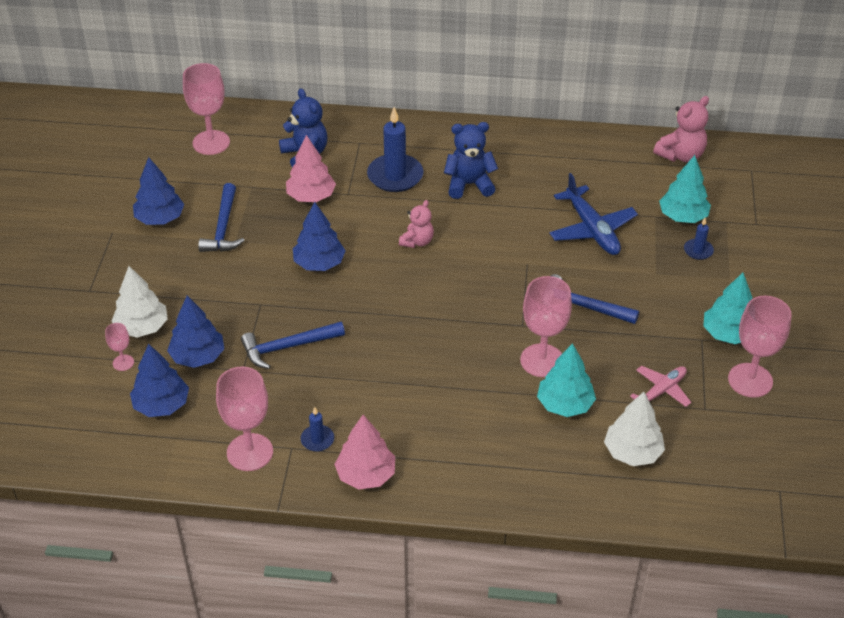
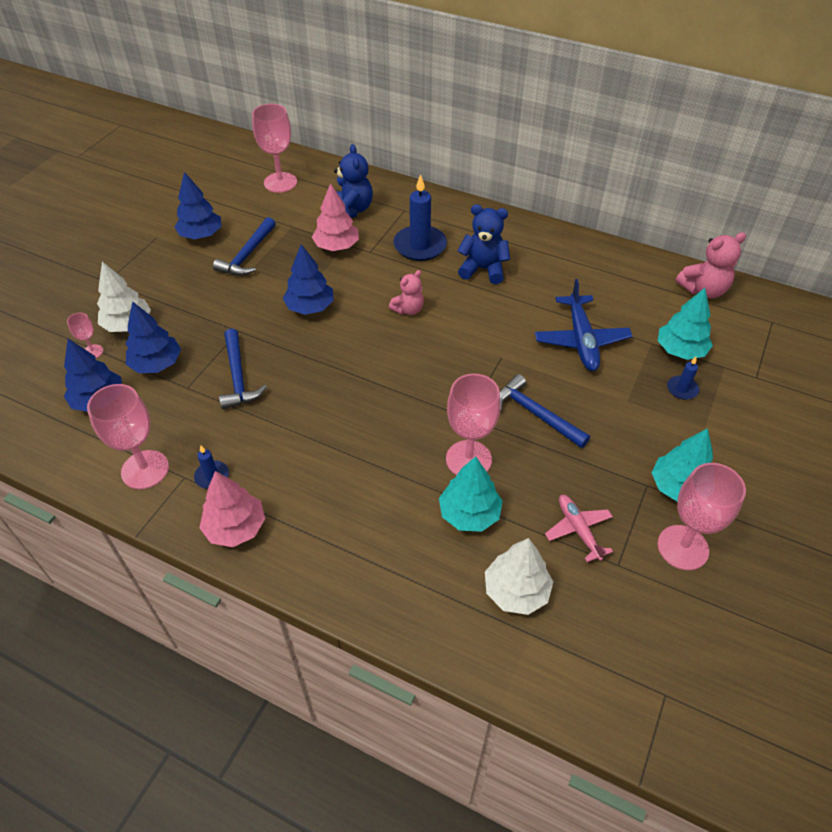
camera: 20 degrees right, 5 degrees up
(287, 347) = (238, 377): blue hammer -> blue hammer turned 105 degrees counterclockwise
(661, 391) = (578, 530): pink plane -> pink plane turned 90 degrees counterclockwise

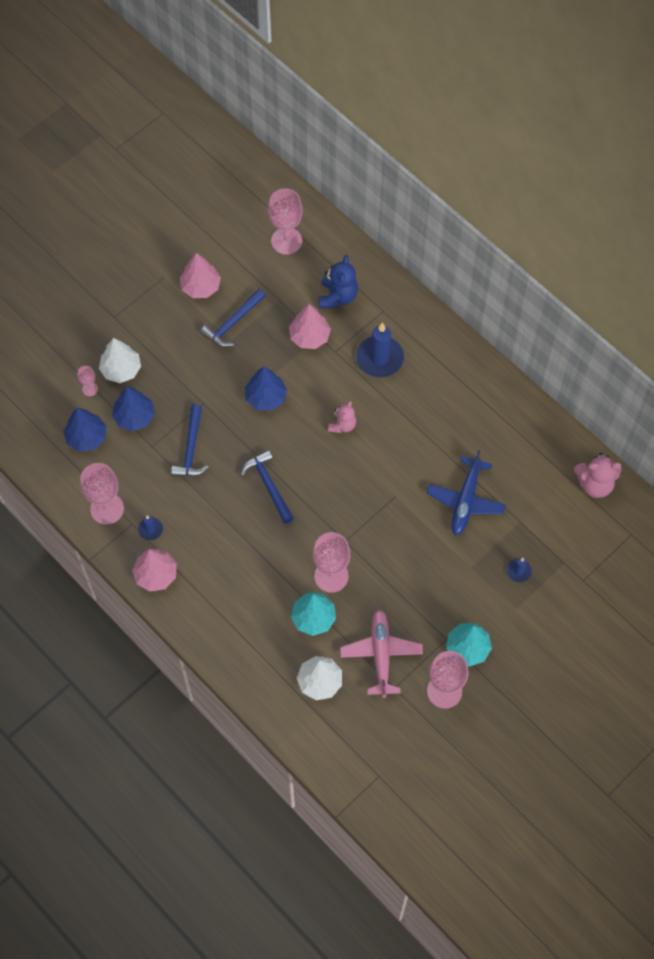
camera: 20 degrees right, 15 degrees up
(201, 235) = (200, 286): blue tree -> pink tree
(408, 309) = (342, 425): pink teddy bear -> pink teddy bear turned 45 degrees counterclockwise
(483, 269) = (421, 402): blue teddy bear -> none
(535, 414) = (397, 555): blue hammer -> blue hammer (268, 485)
(578, 530) = (381, 655): pink plane -> pink plane, size x1.61
(680, 350) = (538, 536): turquoise tree -> none

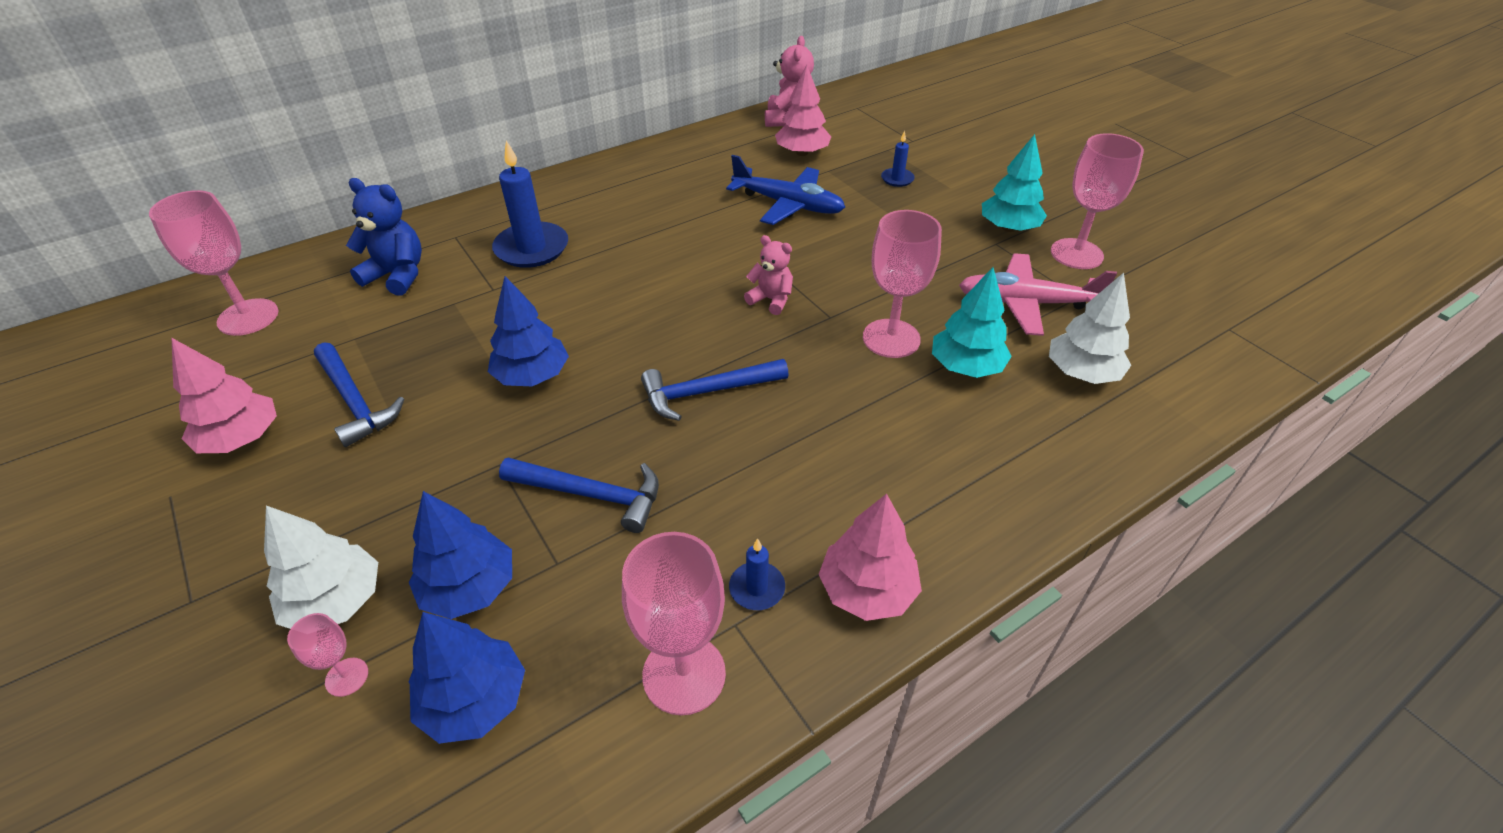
camera: 80 degrees left, 20 degrees down
(309, 336) = (448, 312): pink tree -> pink tree (802, 153)
(342, 425) = (627, 296): pink teddy bear -> pink teddy bear (771, 300)

